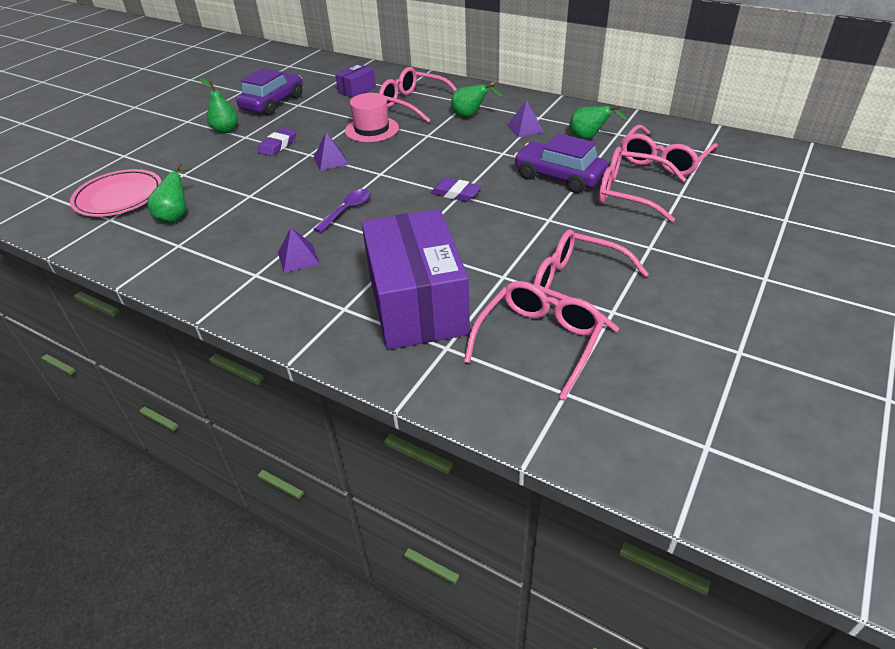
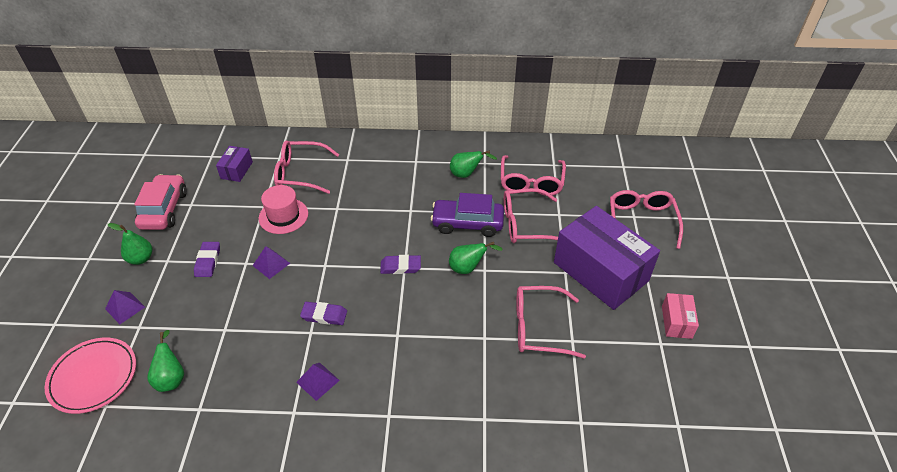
camera: 30 degrees left, 5 degrees up
(273, 103) = (164, 209): purple car -> pink car
(347, 210) = (324, 315): purple spoon -> purple eraser
(416, 303) = (439, 388): purple box -> purple box (600, 272)
(470, 116) = (359, 175): green pear -> green pear (468, 268)
(525, 128) = (412, 177): purple pyramid -> purple pyramid (125, 308)
(538, 341) = (541, 387): pink glasses -> pink glasses (641, 221)
(780, 337) = (676, 322): none -> pink box

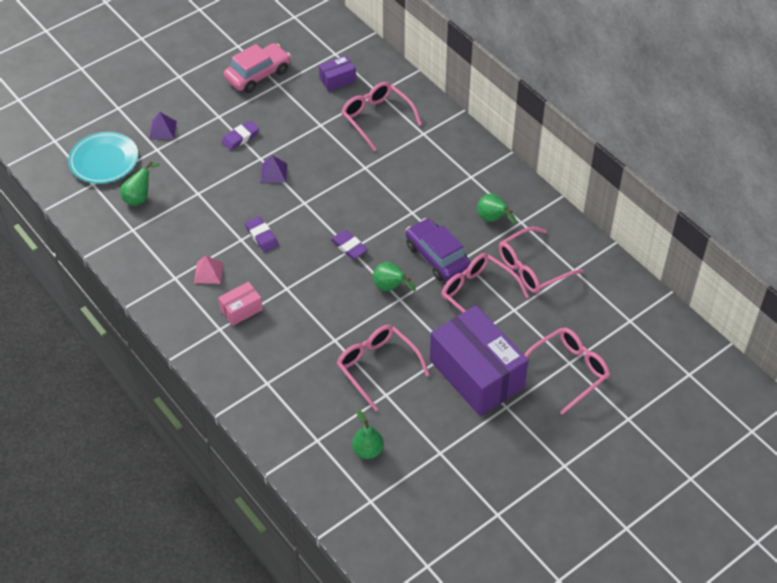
camera: 50 degrees right, 5 degrees up
(93, 377) = (104, 161): pink plate -> turquoise plate
(141, 259) = (206, 102): green pear -> green pear (368, 450)
(283, 216) = (324, 143): pink hat -> none
(317, 381) = (208, 272): purple pyramid -> pink pyramid
(600, 272) = (476, 374): purple box -> purple box turned 45 degrees counterclockwise
(676, 322) = (473, 452): pink box -> pink box (241, 309)

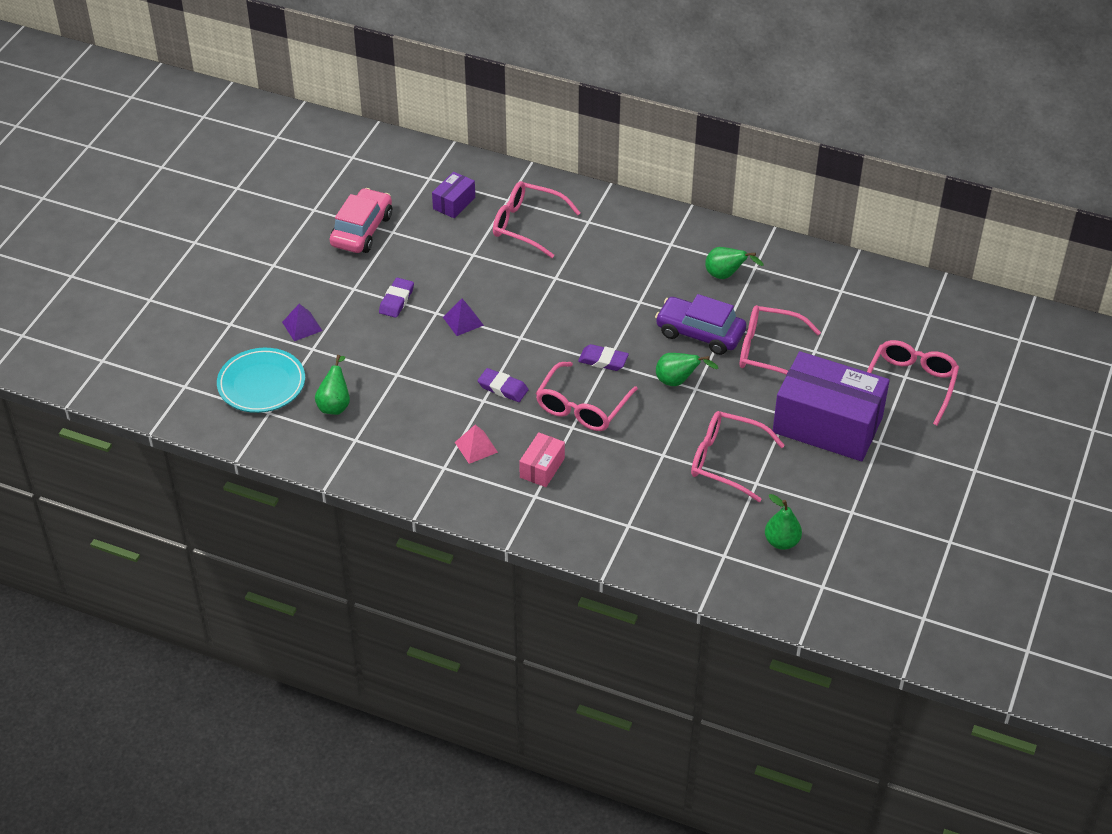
camera: 30 degrees left, 5 degrees down
(532, 268) = (801, 305): pink glasses -> pink glasses (582, 407)

